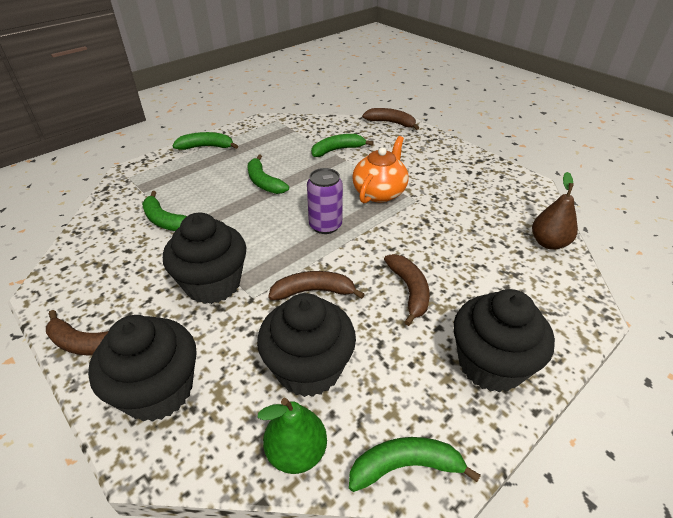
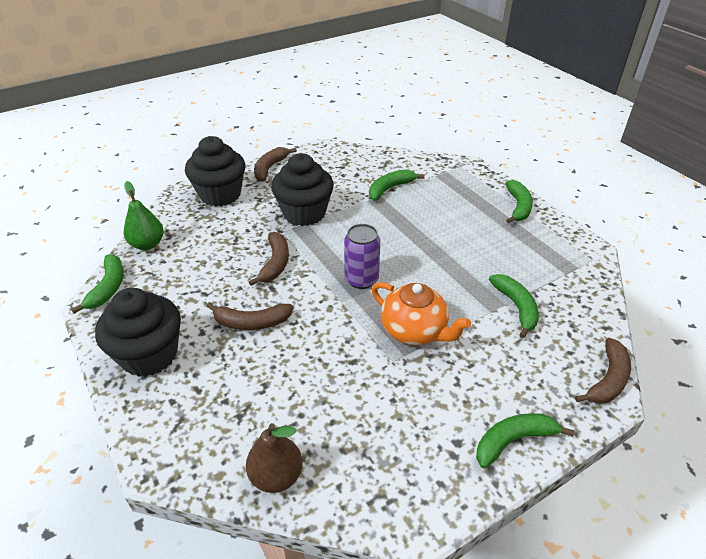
camera: 100 degrees right, 0 degrees up
(264, 182) = (445, 243): green banana -> green banana (513, 441)
(308, 368) = (202, 254): black cupcake -> none

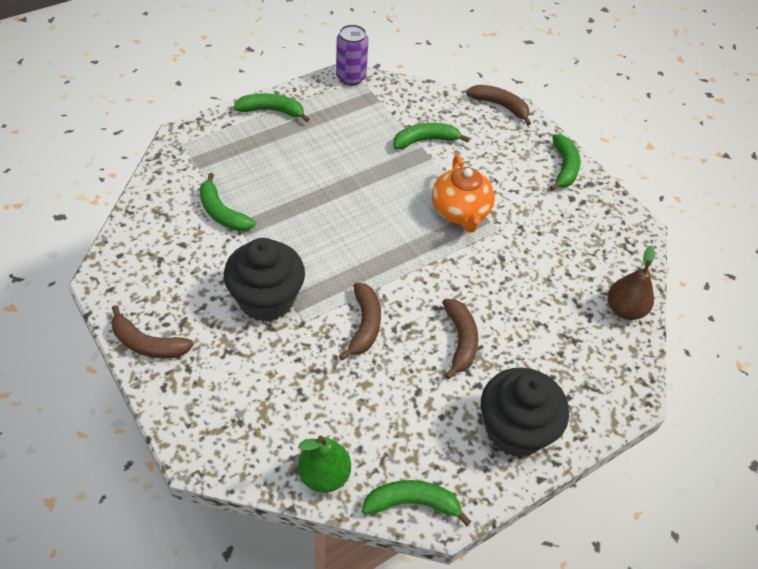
camera: 95 degrees left, 10 degrees up
(220, 195) = (211, 401): black cupcake -> none
(275, 263) = (364, 325): brown banana -> brown banana turned 90 degrees clockwise
(361, 279) = (391, 247): purple can -> purple can (351, 77)
(414, 331) = (460, 212): orange teapot -> orange teapot turned 135 degrees clockwise
(513, 441) = (564, 167): green banana -> green banana turned 150 degrees counterclockwise

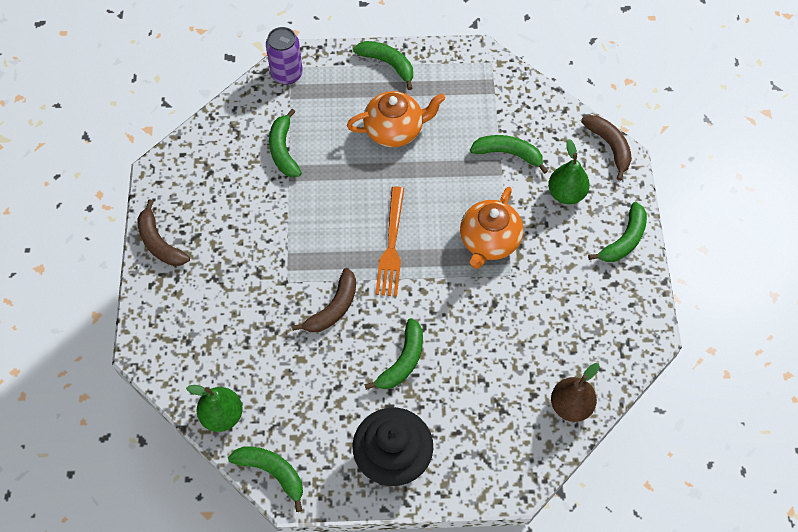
camera: 35 degrees right, 10 degrees up
(266, 299) = (270, 247): black cupcake -> none
(315, 158) = (395, 130): none -> orange teapot
(351, 77) = (484, 56): purple can -> purple can (287, 74)
(380, 251) = (391, 247): none -> orange fork
(460, 340) = (403, 361): brown banana -> green banana
(494, 152) = (566, 194): none -> green pear

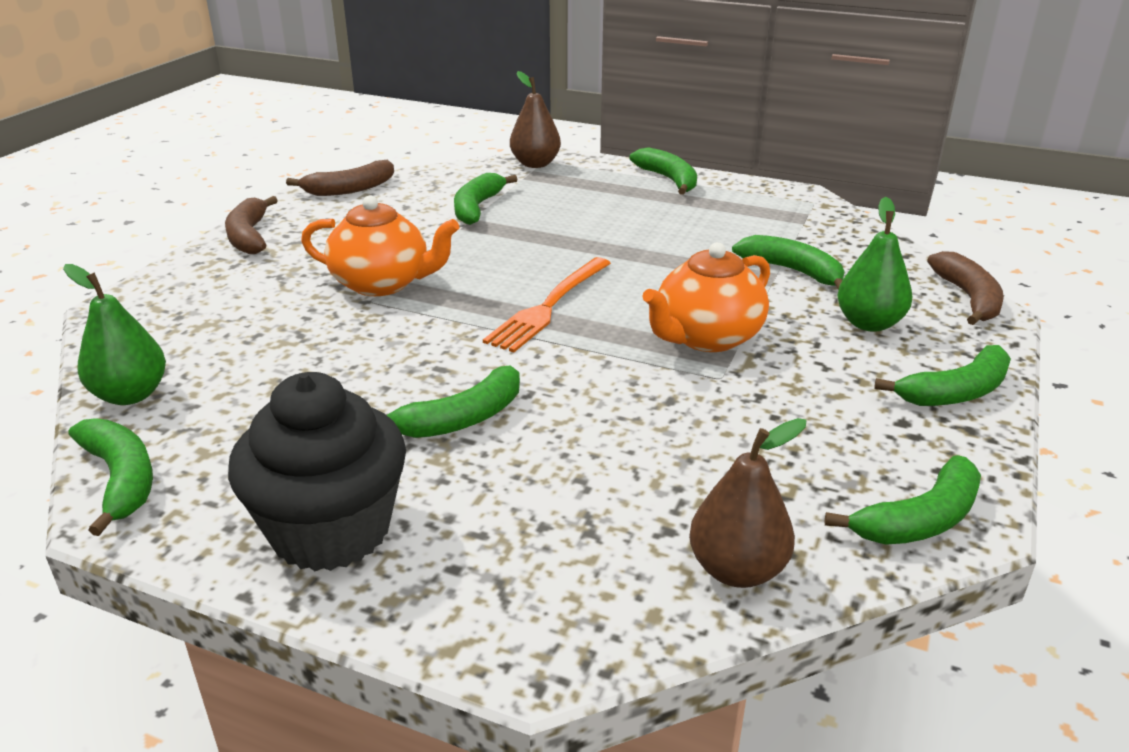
camera: 25 degrees right, 30 degrees down
(287, 74) = (535, 164): purple can -> brown pear
(333, 308) = (408, 339): brown banana -> brown banana (350, 189)
(395, 130) = (637, 222): orange teapot -> orange teapot (382, 283)
(632, 343) = (920, 520): none -> green banana

